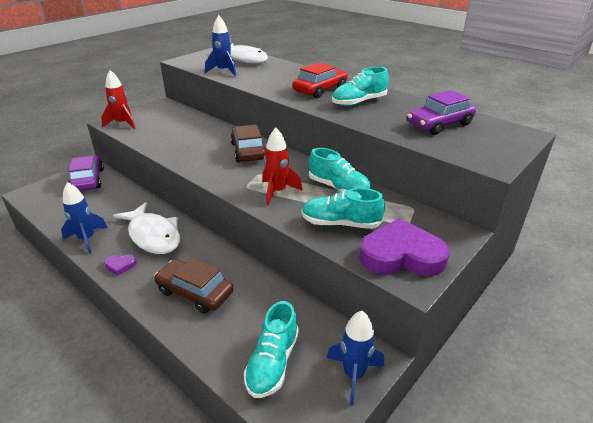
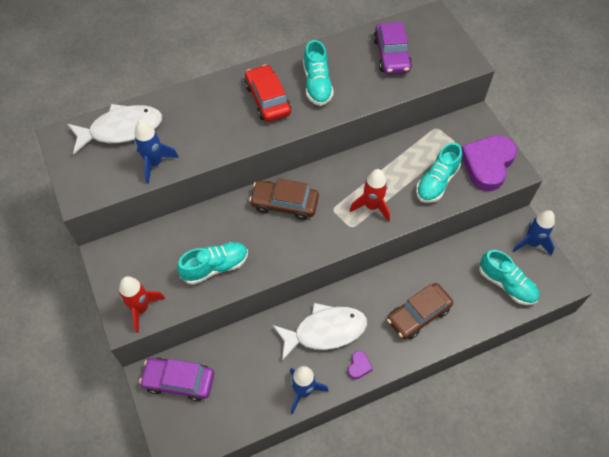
camera: 65 degrees left, 25 degrees up
(339, 188) = (387, 161): turquoise shoe -> turquoise shoe (215, 267)

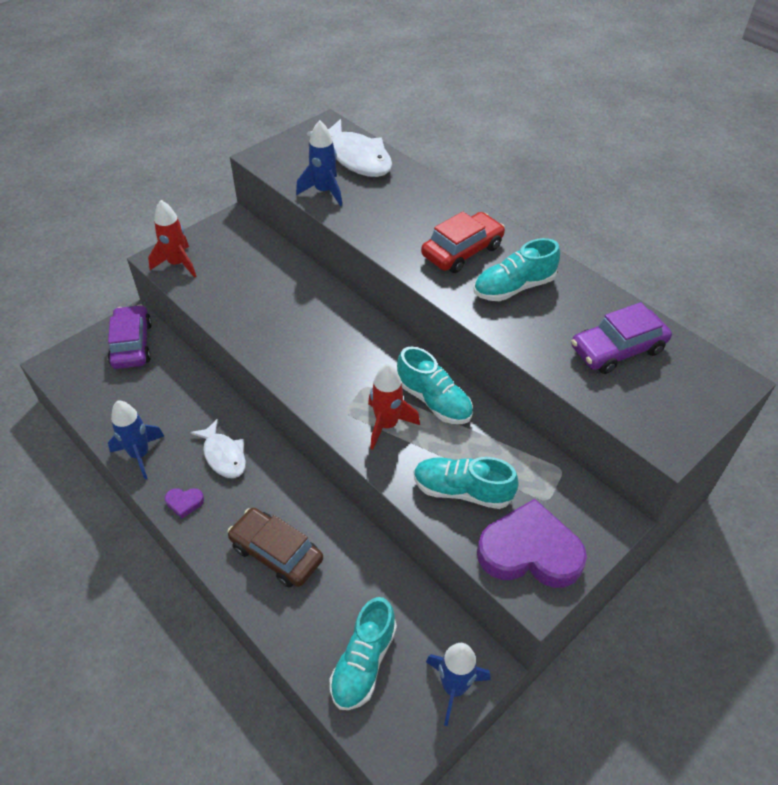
camera: 70 degrees right, 10 degrees down
(215, 267) = (244, 304): turquoise shoe -> turquoise shoe (434, 400)
(284, 204) = (353, 339): brown car -> none
(325, 331) = (223, 455): white fish -> white fish, size x0.64

